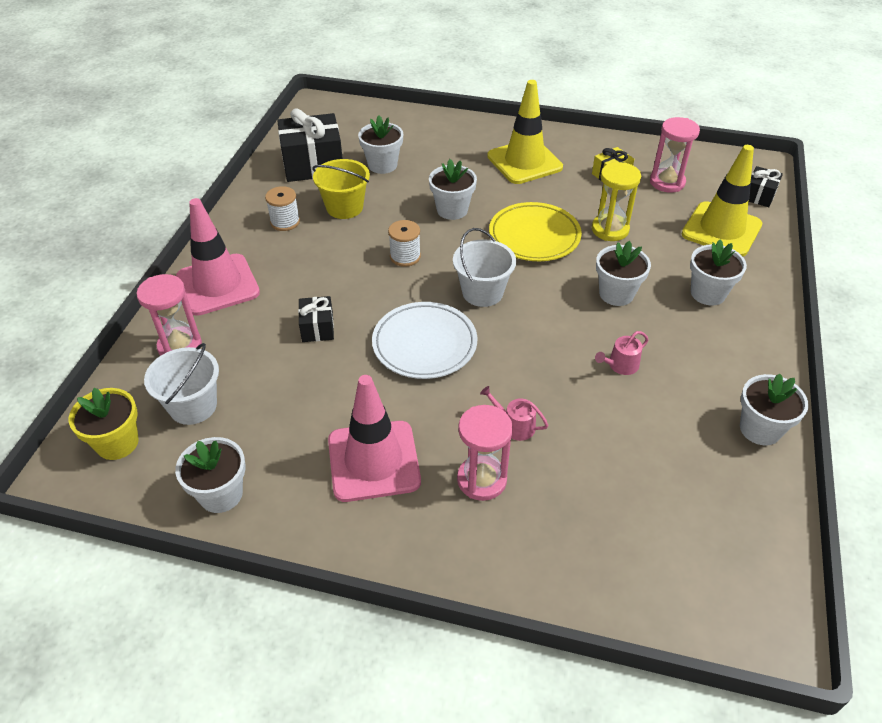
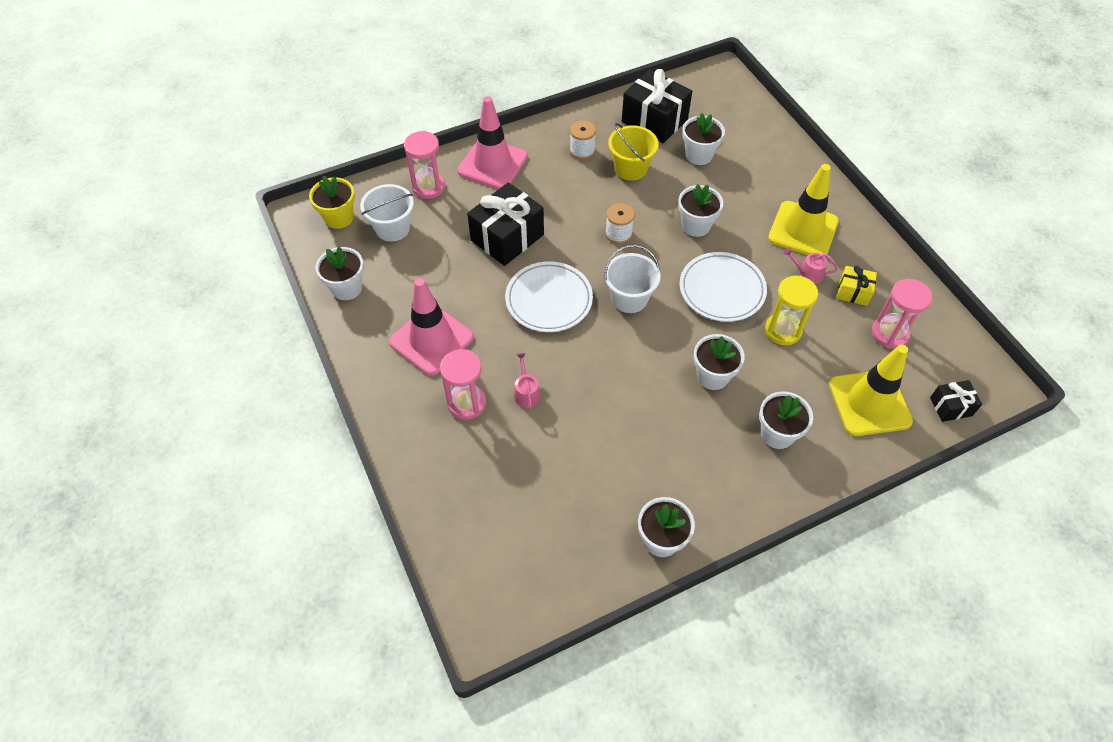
camera: 50 degrees right, 10 degrees up
(317, 328) = (507, 237): black gift -> black gift, size x1.93
(534, 236) = (722, 290): yellow plate -> white plate
(620, 365) = (640, 420): pink watering can -> pink watering can (807, 273)

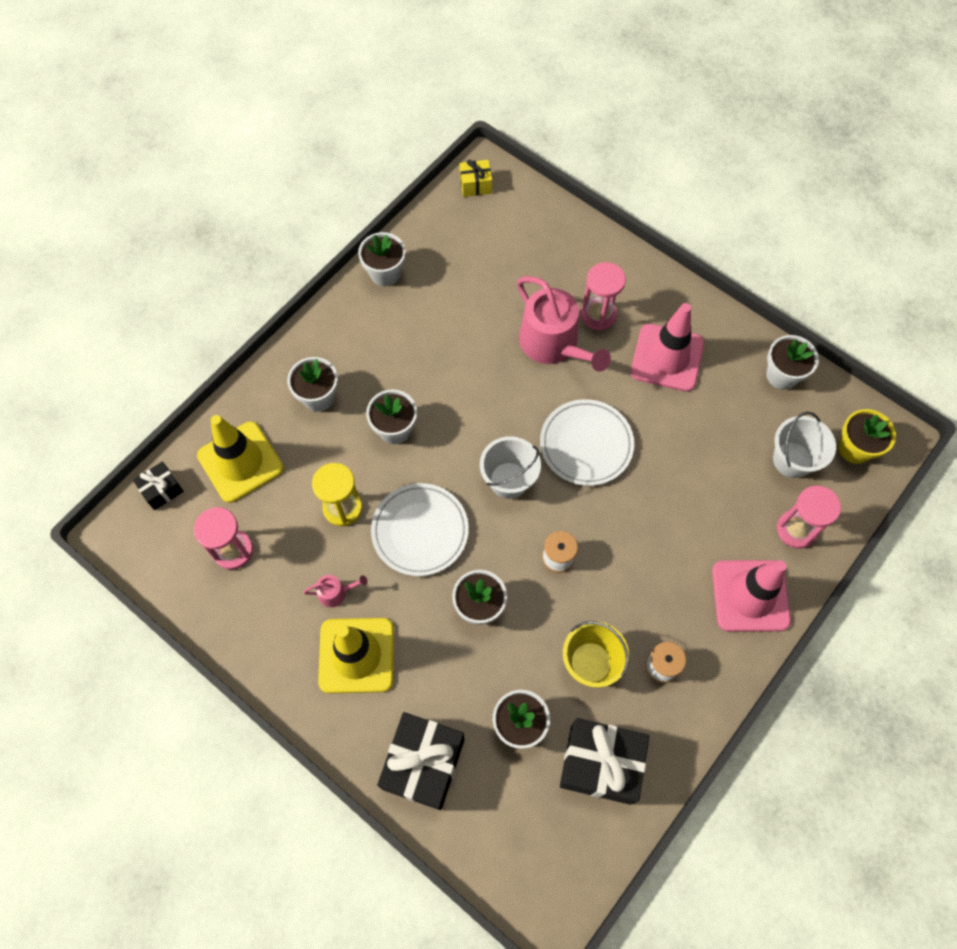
camera: 155 degrees right, 10 degrees up
(507, 237) = (670, 500): black gift -> black gift (423, 764)
(526, 392) = (553, 344): pink watering can -> pink watering can, size x2.32
(853, 292) = (281, 588): yellow gift -> yellow gift (475, 185)

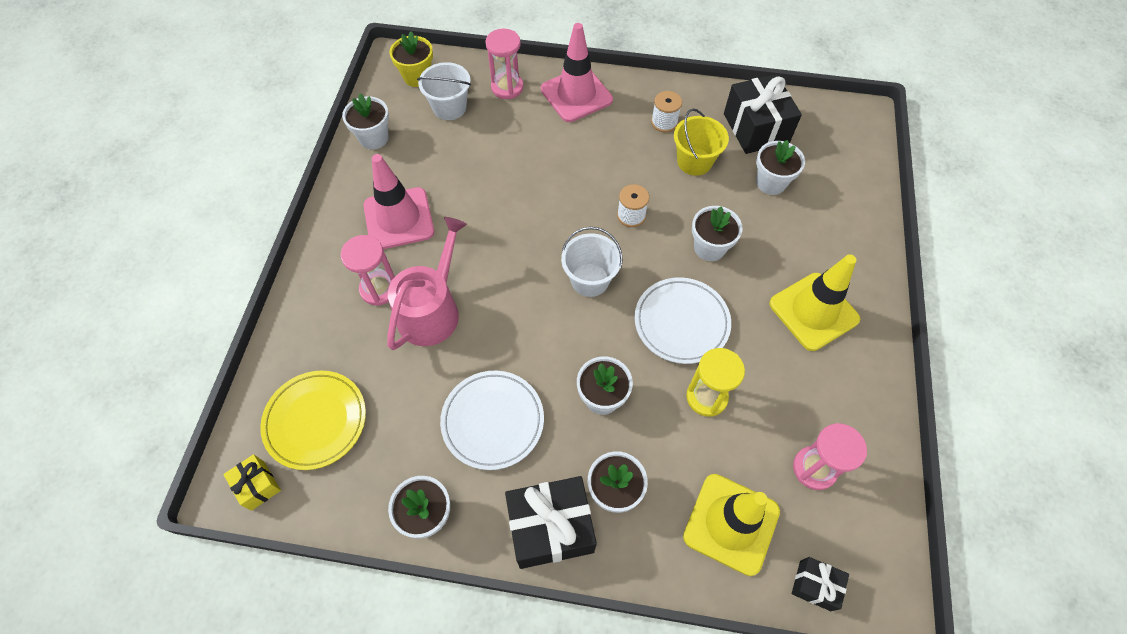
camera: 120 degrees left, 5 degrees down
(336, 593) = (780, 357): pink watering can -> none
(423, 764) = (845, 225): black gift -> black gift (551, 527)
(503, 233) = (316, 421): none -> yellow plate
(586, 444) = (520, 240): white plate -> white plate (493, 421)

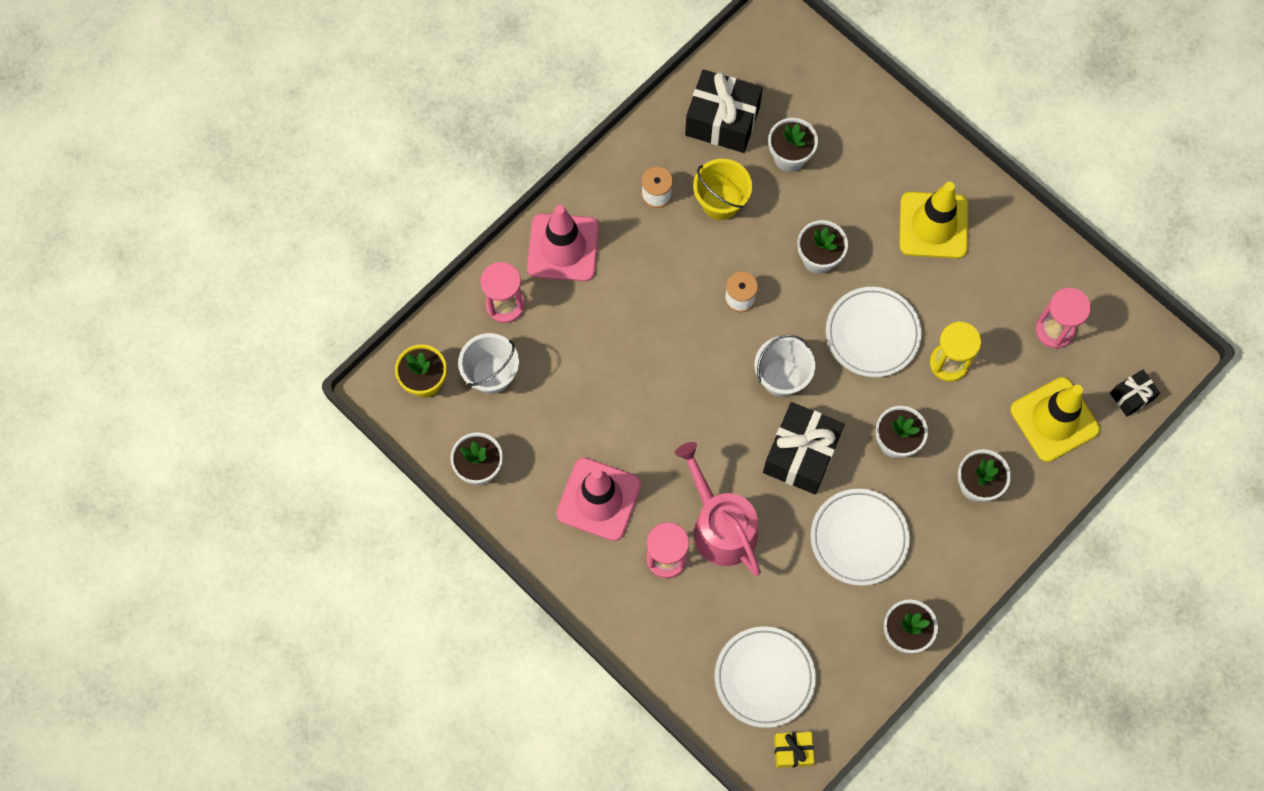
camera: 55 degrees left, 10 degrees up
(316, 421) = (764, 677): yellow plate -> white plate
(551, 527) = (973, 548): black gift -> black gift (801, 454)

